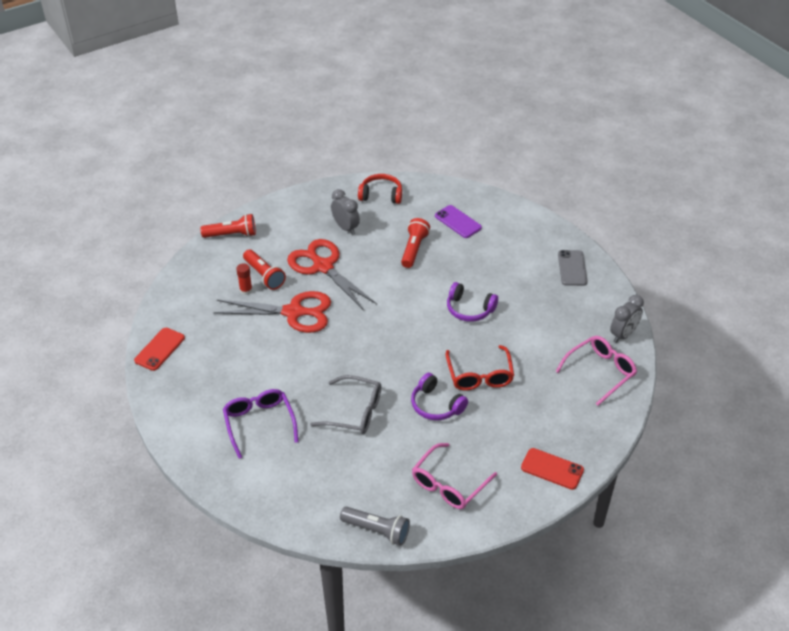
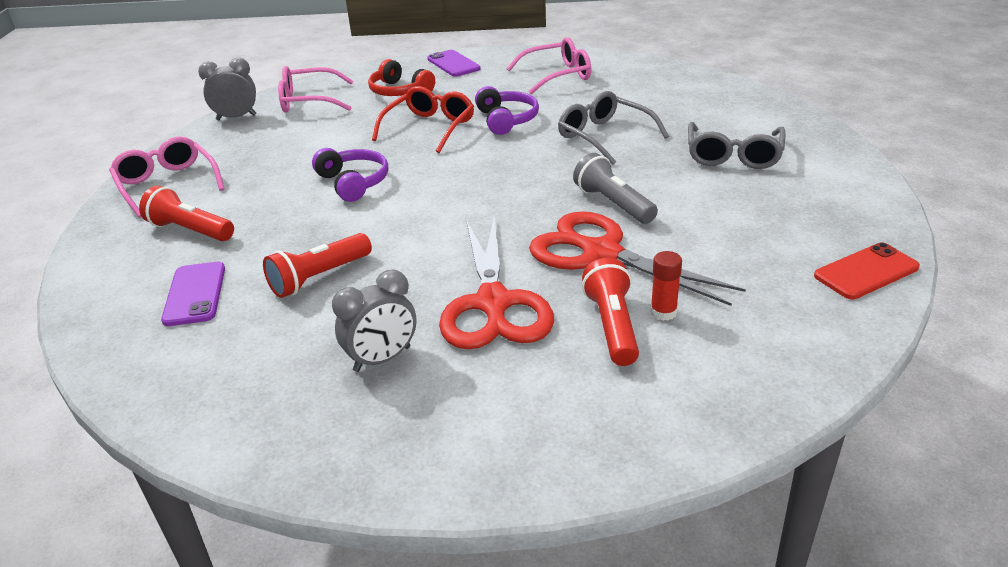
camera: 145 degrees left, 10 degrees down
(232, 235) = (629, 441): red flashlight -> red flashlight (190, 230)
(259, 422) = (733, 156): purple glasses -> grey glasses
(346, 228) = (382, 359): grey clock -> grey clock turned 120 degrees counterclockwise
(377, 530) = (653, 68): grey flashlight -> grey flashlight (613, 204)
(381, 195) = (237, 403): red headphones -> red headphones (399, 91)
(552, 469) = (453, 64): red phone -> purple phone
(572, 268) = (167, 184): grey phone -> pink glasses

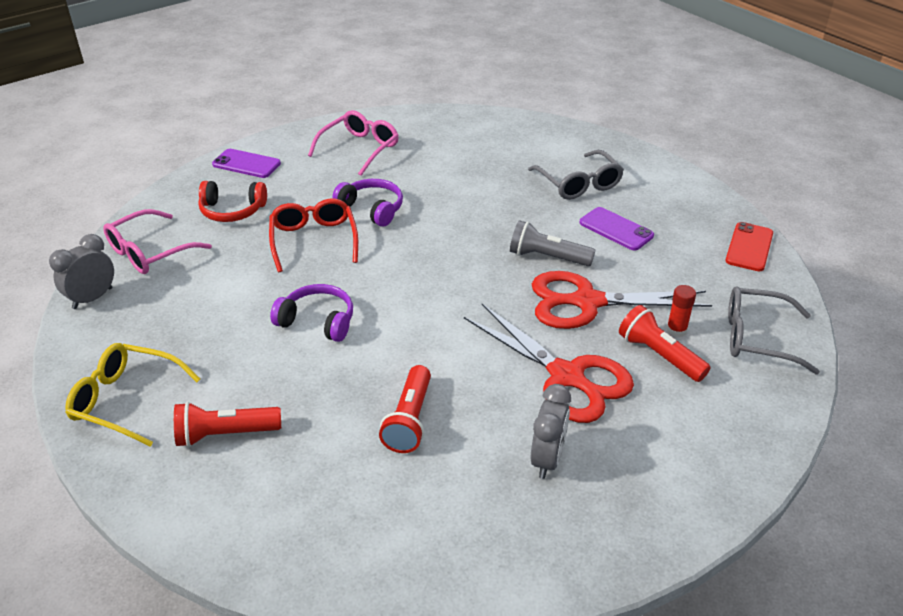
camera: 40 degrees left, 5 degrees up
(167, 184) = (125, 400): pink glasses -> yellow glasses
(195, 294) = (322, 488): purple phone -> purple phone (616, 229)
(603, 136) = (469, 198): grey glasses -> grey glasses (755, 337)

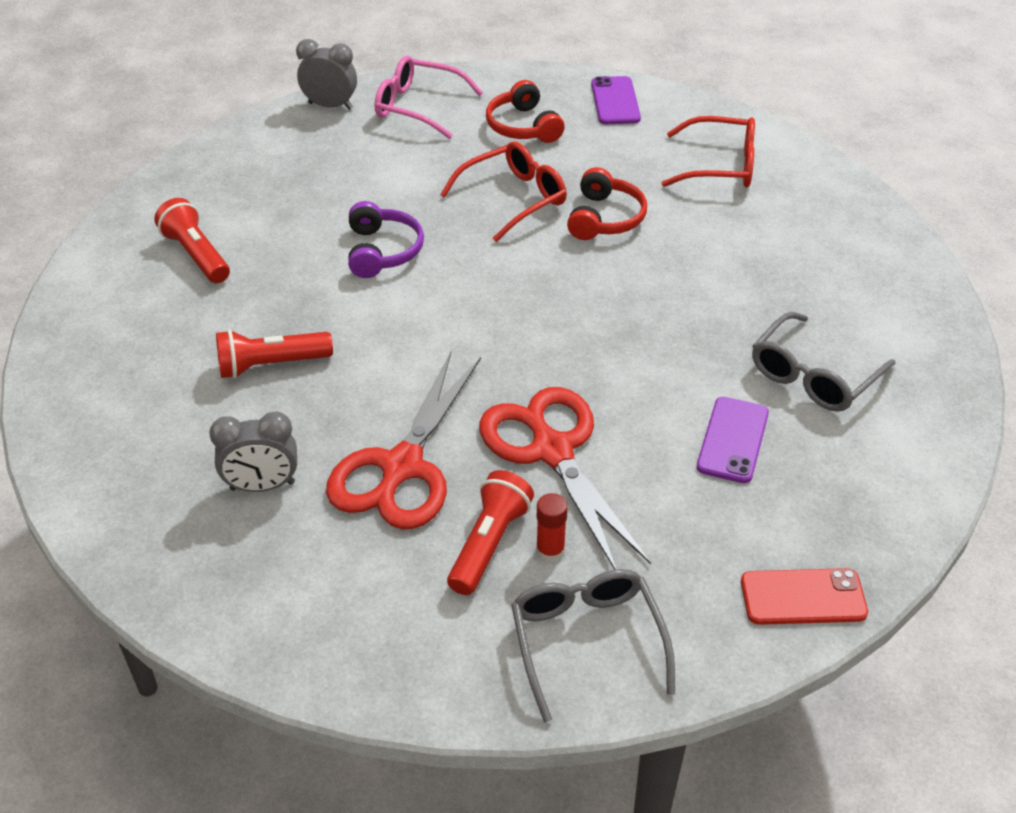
camera: 65 degrees right, 5 degrees up
(125, 400) = (211, 181): yellow glasses -> none
(360, 148) = (721, 166): pink glasses -> red glasses
(372, 209) = (605, 218): purple headphones -> red headphones
(547, 257) = (619, 390): grey flashlight -> none

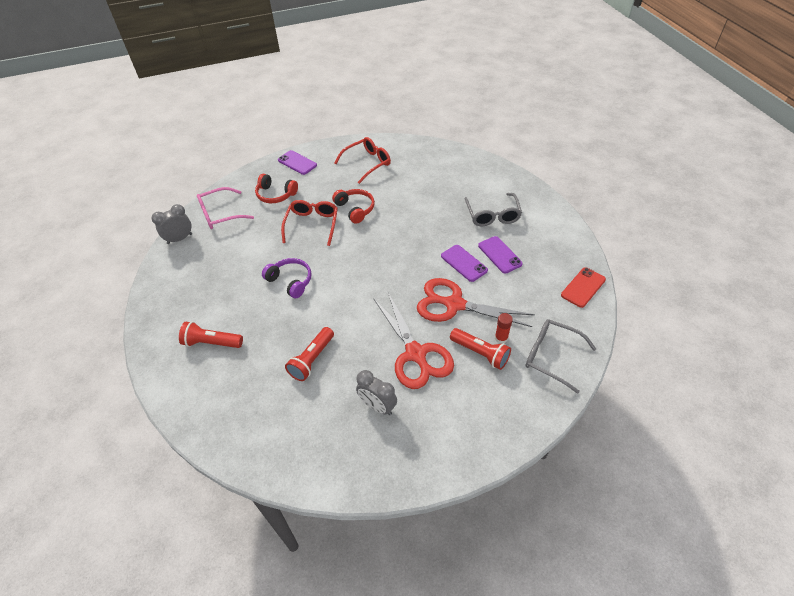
camera: 45 degrees left, 5 degrees up
(262, 486) = (377, 406): grey clock -> grey clock turned 90 degrees clockwise
(489, 543) = (480, 353): red flashlight -> red flashlight turned 150 degrees clockwise
(655, 408) = (464, 263): none -> purple phone

